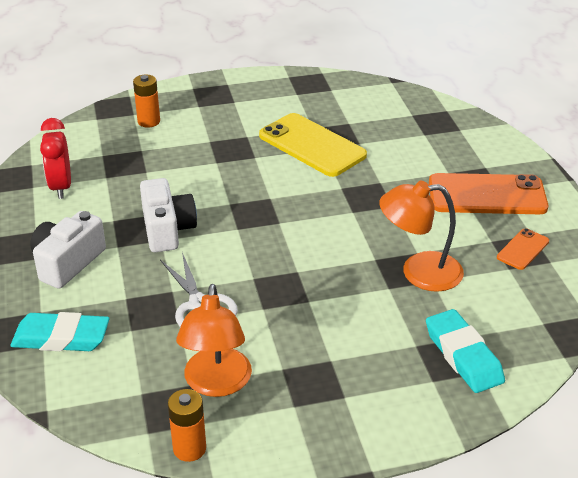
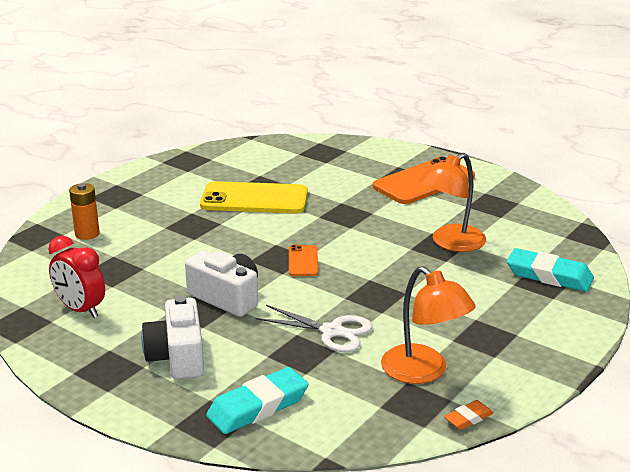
camera: 40 degrees left, 10 degrees down
(189, 448) = (468, 418): orange battery -> orange eraser
(523, 249) = (492, 203): orange phone -> orange phone (303, 261)

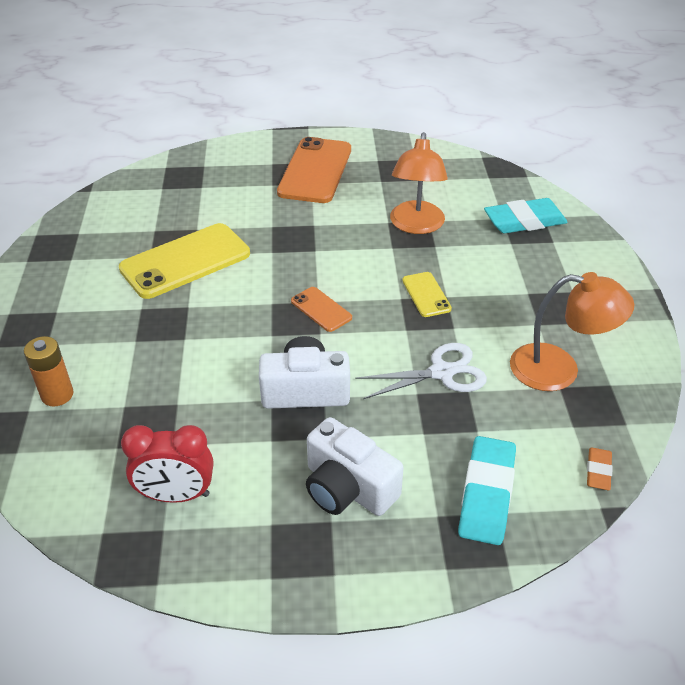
camera: 40 degrees left, 15 degrees up
(392, 285) = (426, 294): none -> yellow phone
(468, 418) = (643, 395): orange eraser -> orange eraser (598, 471)

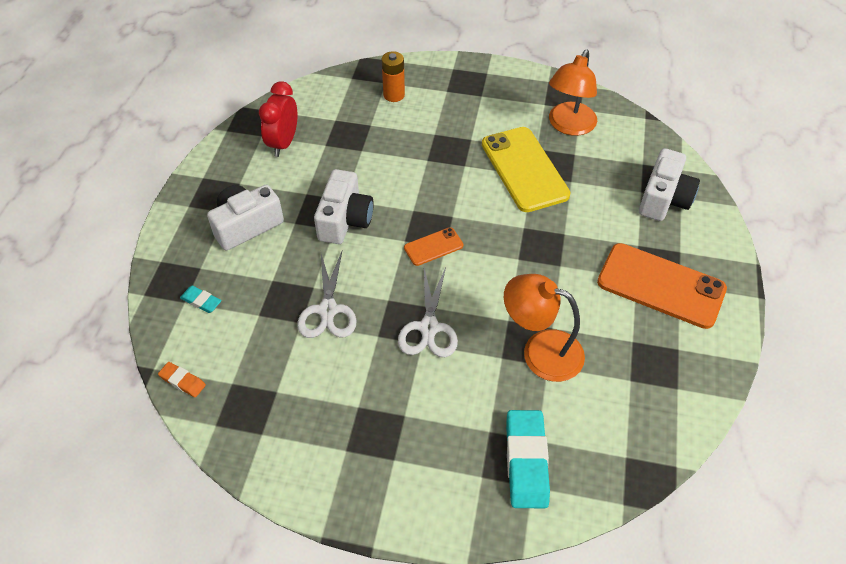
camera: 105 degrees right, 10 degrees up
(208, 174) = (663, 199): none -> white camera
(426, 294) = (429, 328): yellow phone -> white scissors
(486, 494) = (201, 301): turquoise eraser -> turquoise eraser, size x0.51
(559, 369) = (295, 399): orange lamp -> orange lamp (568, 126)

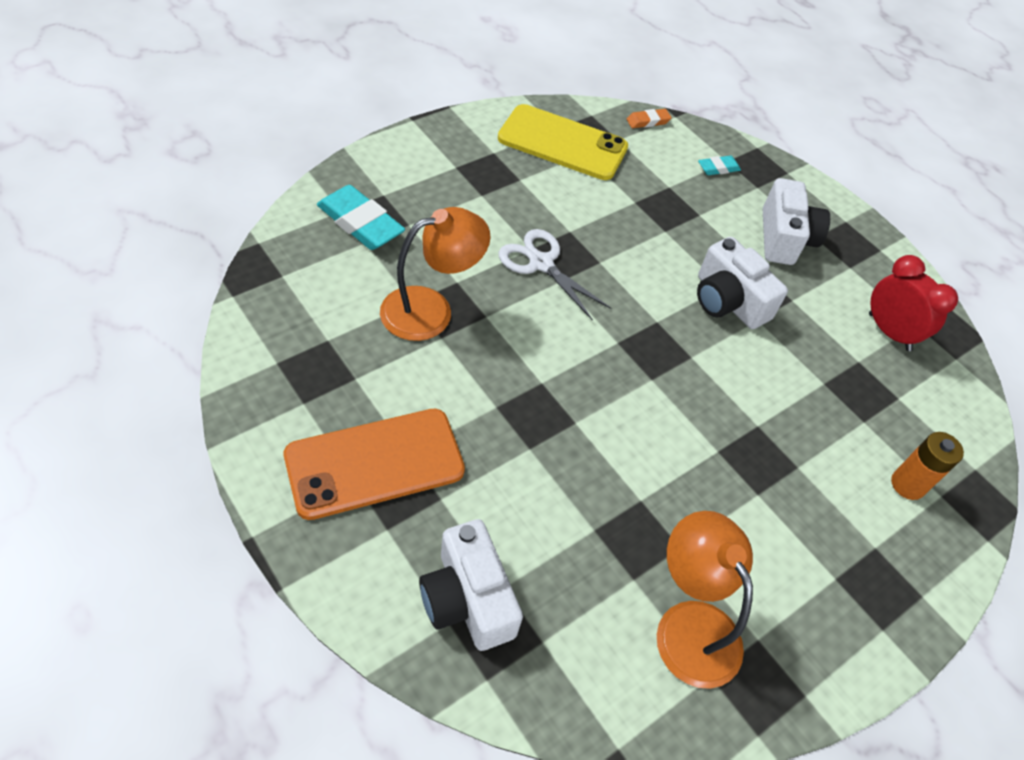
camera: 125 degrees right, 0 degrees up
(328, 310) = (630, 222): white scissors -> none
(433, 247) = (627, 334): orange phone -> none
(524, 169) = (658, 501): yellow phone -> yellow phone (562, 143)

